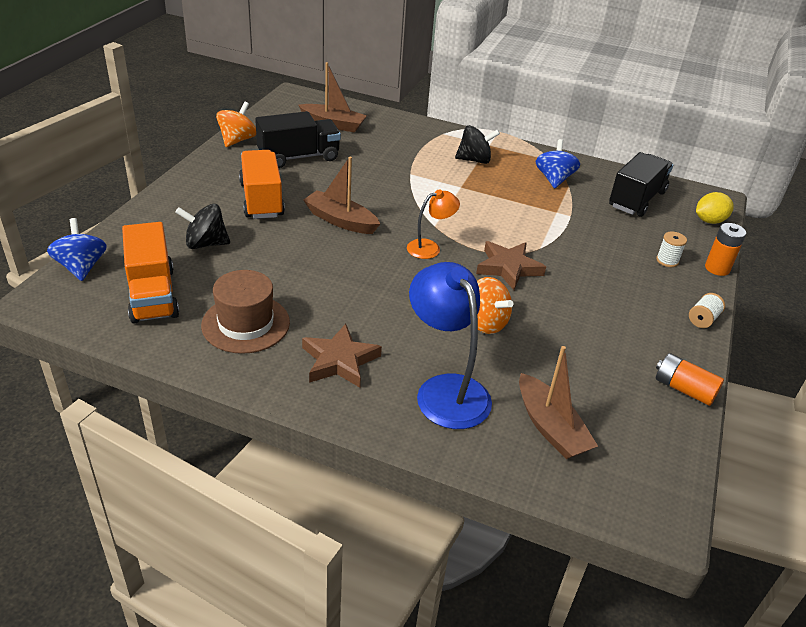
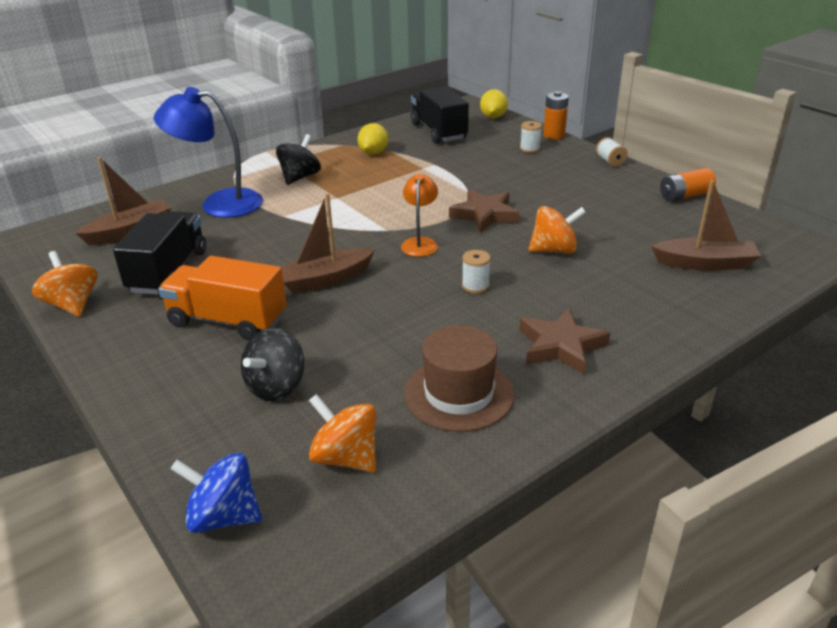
camera: 55 degrees left, 5 degrees down
(152, 295) = (345, 457): orange truck -> orange spinning top
(390, 293) = (475, 286): none -> white spool
(445, 390) = (635, 298): blue lamp -> blue lamp (219, 204)
(554, 179) = (373, 153): blue spinning top -> yellow lemon

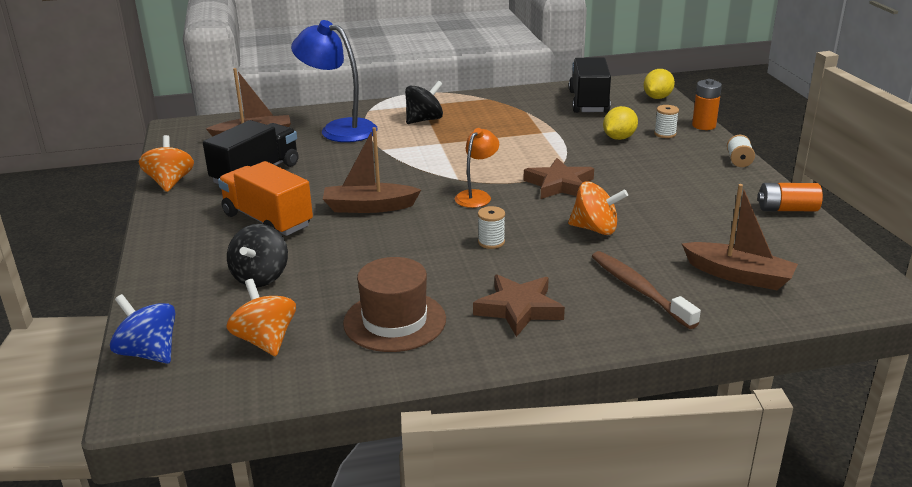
camera: 25 degrees right, 5 degrees down
(276, 386) = (260, 277): black spinning top -> black spinning top turned 45 degrees counterclockwise
(373, 153) = (508, 111): yellow lemon -> yellow lemon (619, 138)
(642, 298) = (639, 289): none -> brown toothbrush

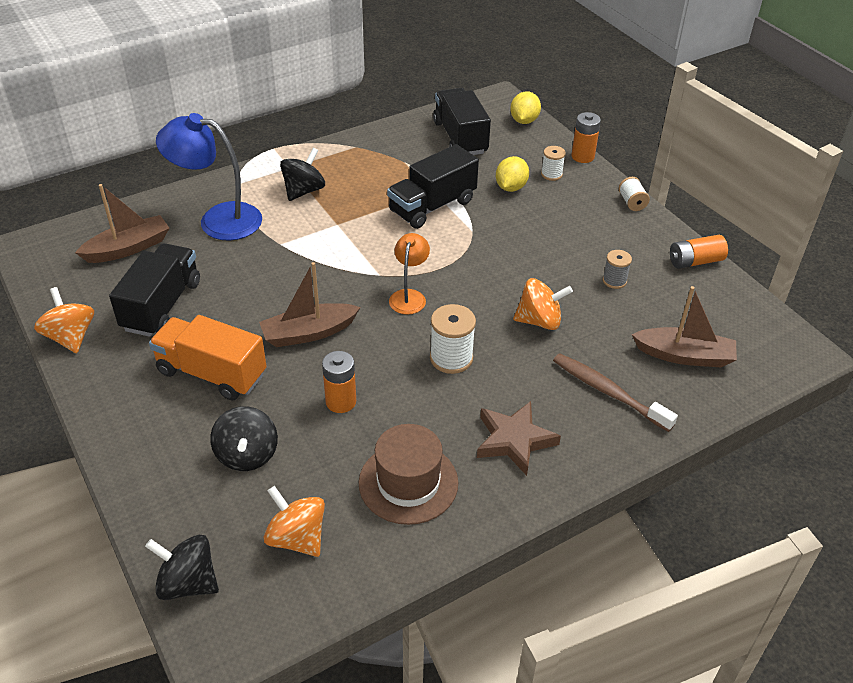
camera: 20 degrees left, 15 degrees up
(149, 353) = (188, 583): blue spinning top -> black spinning top
(368, 255) = (341, 402): none -> orange battery
(491, 242) = (451, 358): white spool -> white spool, size x1.63
(535, 142) = (432, 206): none -> black truck
(559, 184) = (481, 265): brown star -> none
(690, 212) = (614, 281): none -> grey spool

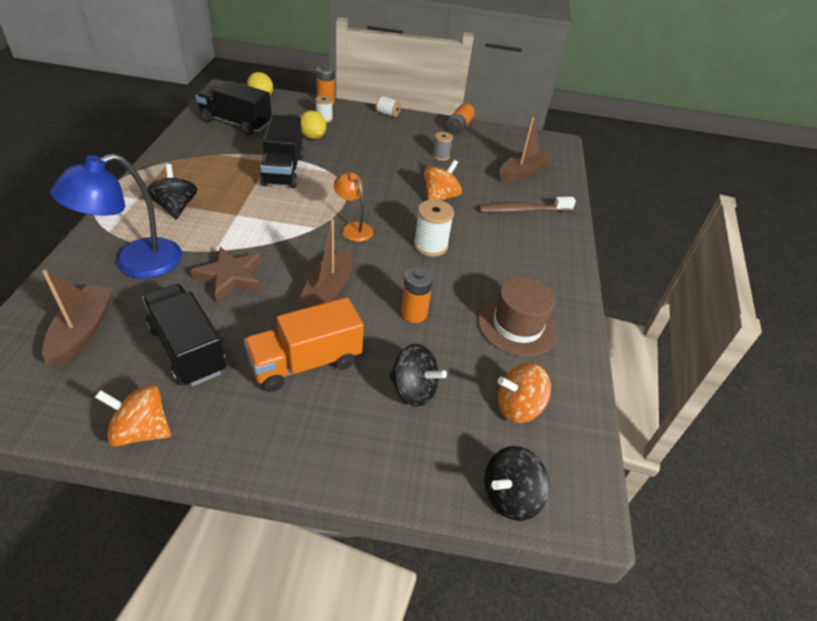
camera: 55 degrees left, 0 degrees up
(514, 440) = (525, 264): brown star -> brown star (230, 277)

